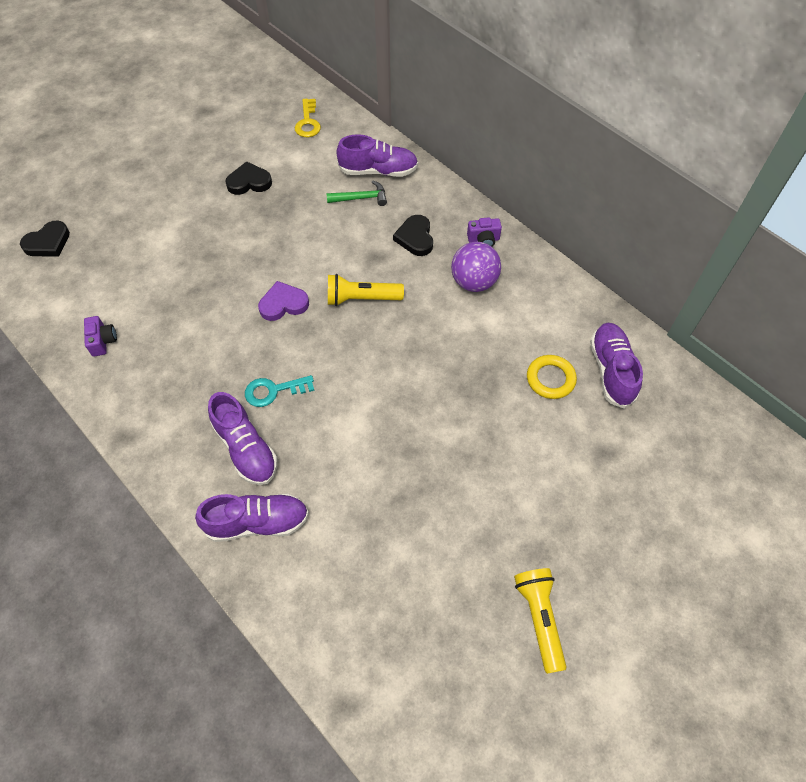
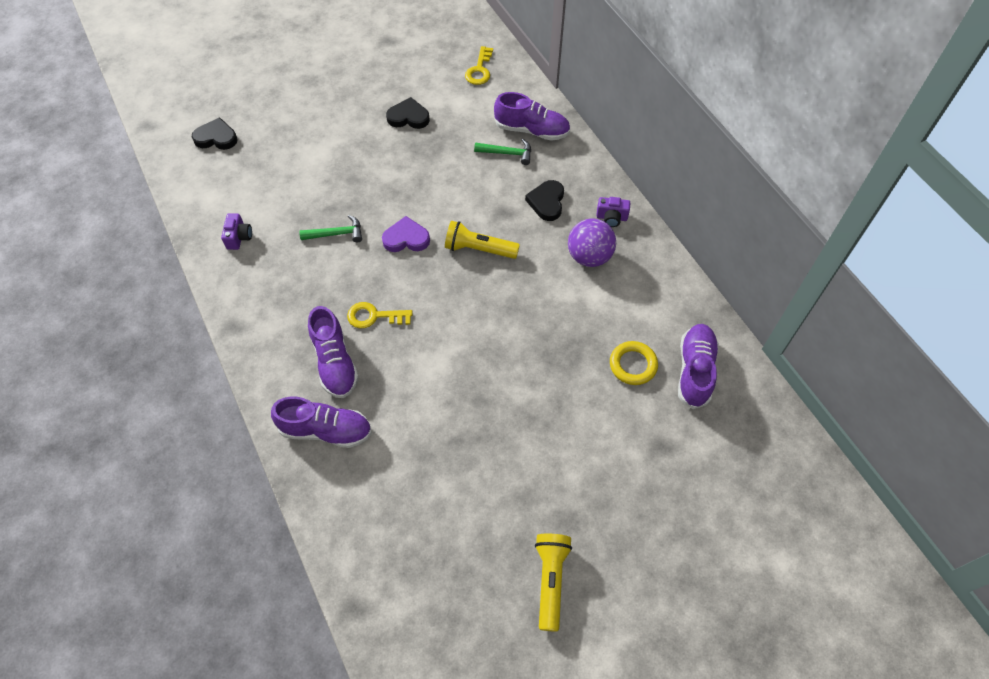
camera: 15 degrees right, 0 degrees up
(48, 243) = (216, 137): black heart -> black heart turned 150 degrees counterclockwise
(208, 315) = (336, 234): none -> green hammer
(274, 391) = (374, 316): turquoise key -> yellow key

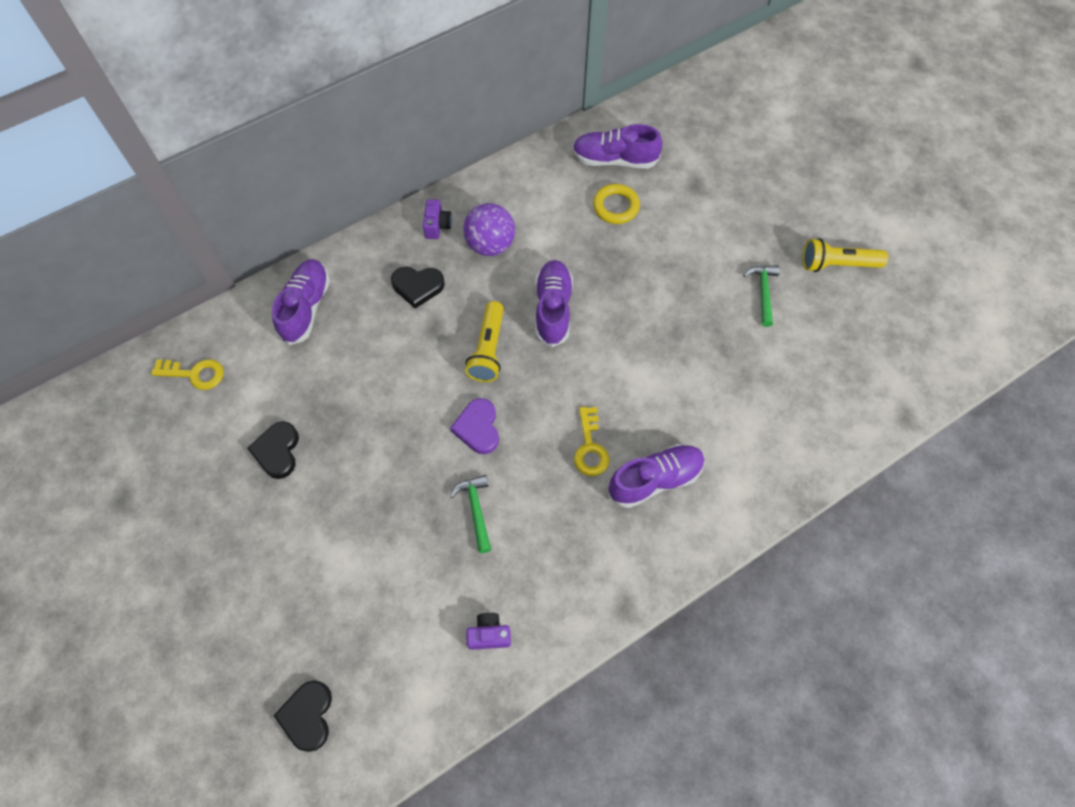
camera: 95 degrees left, 5 degrees up
(326, 430) = (737, 474): purple shoe -> purple shoe (553, 309)
(507, 153) = (343, 331): green hammer -> green hammer (763, 292)

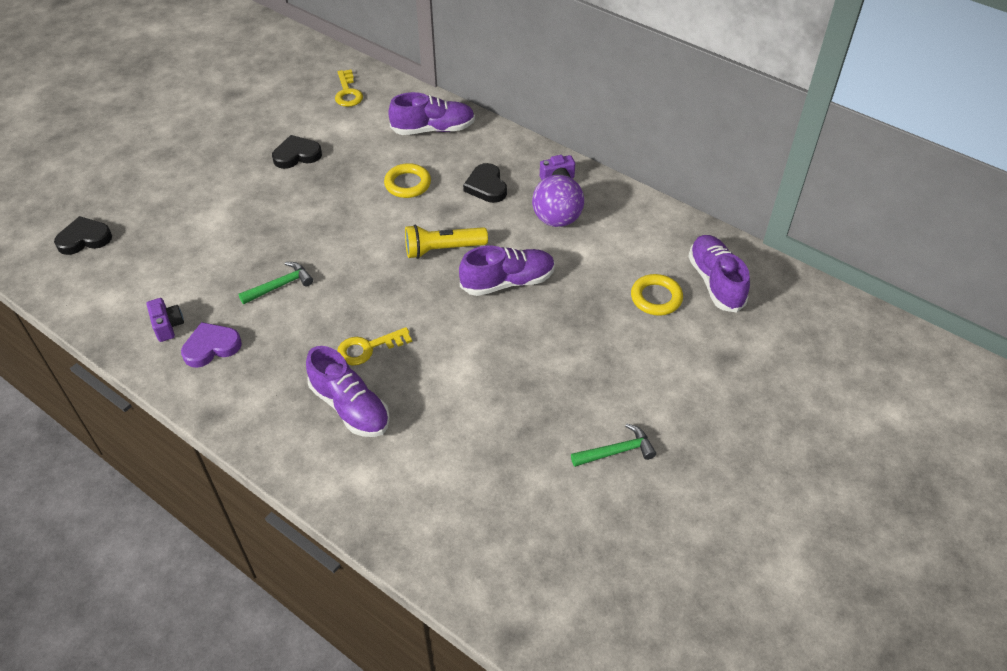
camera: 70 degrees right, 15 degrees down
(380, 354) = (407, 184): none -> yellow ring
(478, 428) = (360, 265): purple heart -> purple heart (211, 347)
(837, 264) = (697, 519): yellow flashlight -> none

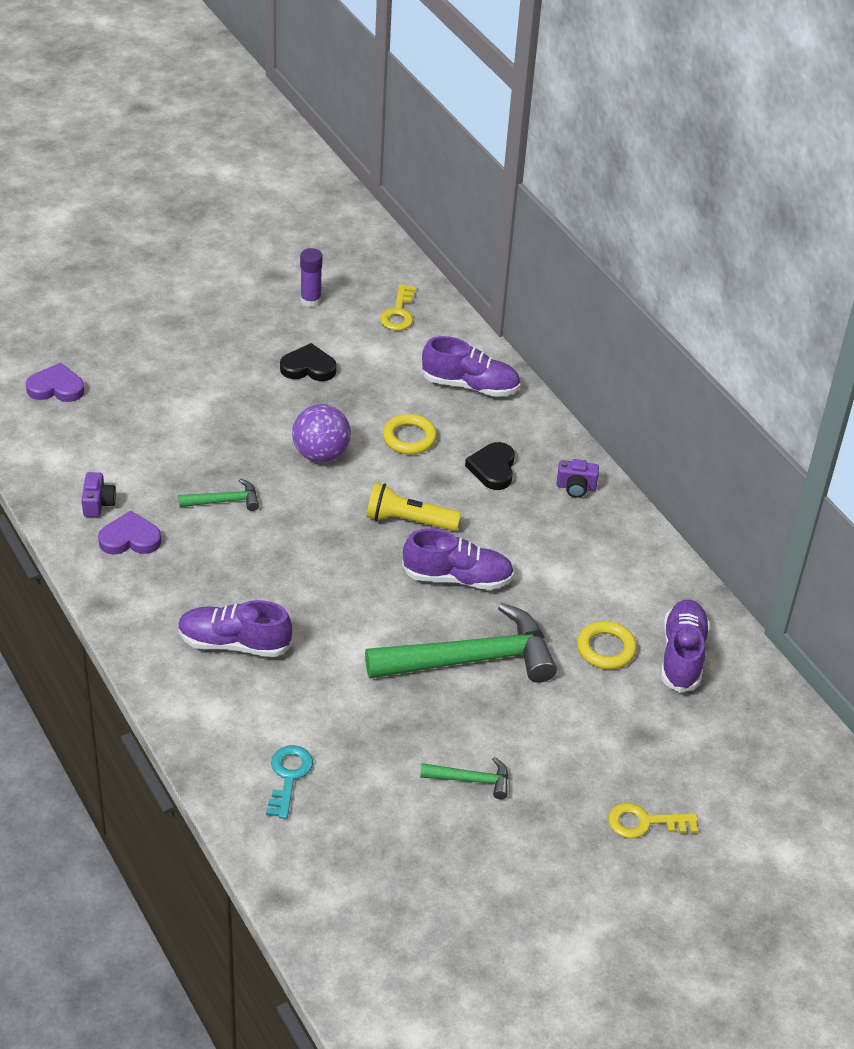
camera: 20 degrees right, 5 degrees down
(84, 239) = (56, 387): black heart -> purple heart
(272, 104) = (310, 300): none -> purple glue stick
(350, 407) = (234, 643): purple shoe -> purple shoe turned 120 degrees clockwise
(368, 348) = (280, 593): yellow key -> yellow key (645, 822)
(461, 512) = (288, 777): none -> turquoise key
(556, 346) = (470, 659): none -> green hammer
(557, 219) = (548, 530): purple ball -> purple ball (321, 454)

